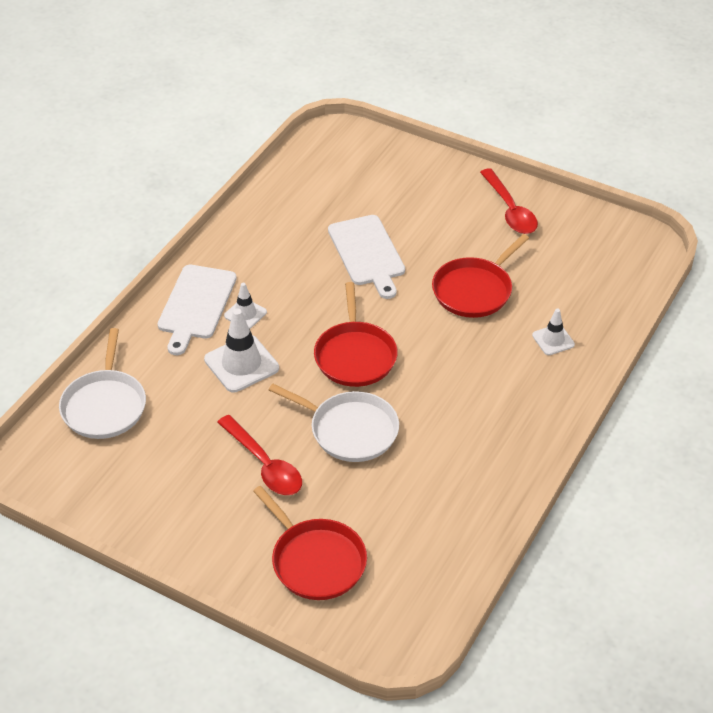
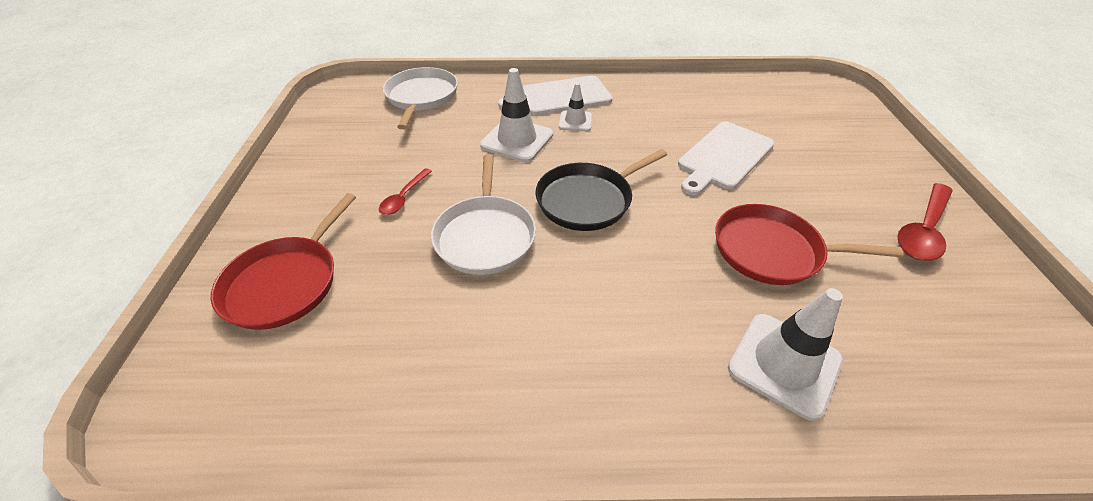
camera: 60 degrees right, 0 degrees up
(105, 405) = (421, 97): white pan -> white pan turned 120 degrees clockwise
(264, 464) = (404, 197): red spoon -> red spoon, size x0.59
(355, 355) = (588, 200): red pan -> black pan
(553, 340) = (784, 364): white traffic cone -> white traffic cone, size x1.73

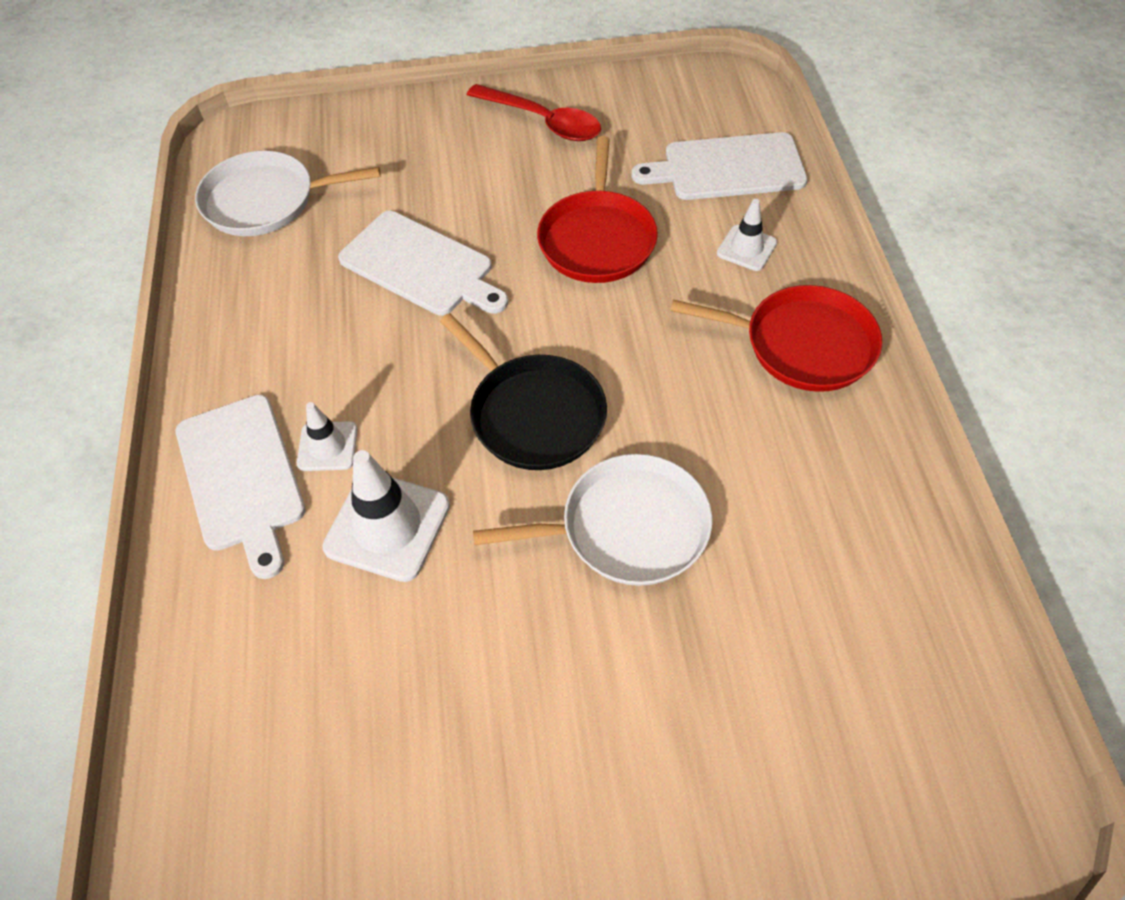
camera: 95 degrees left, 10 degrees up
(286, 282) = (775, 773): red pan -> red pan (802, 344)
(404, 197) = (561, 666): red spoon -> none
(421, 97) = (226, 739): white pan -> white pan (266, 201)
(784, 364) = (746, 248): white traffic cone -> white traffic cone, size x0.58
(915, 371) = (727, 168): none -> white cutting board

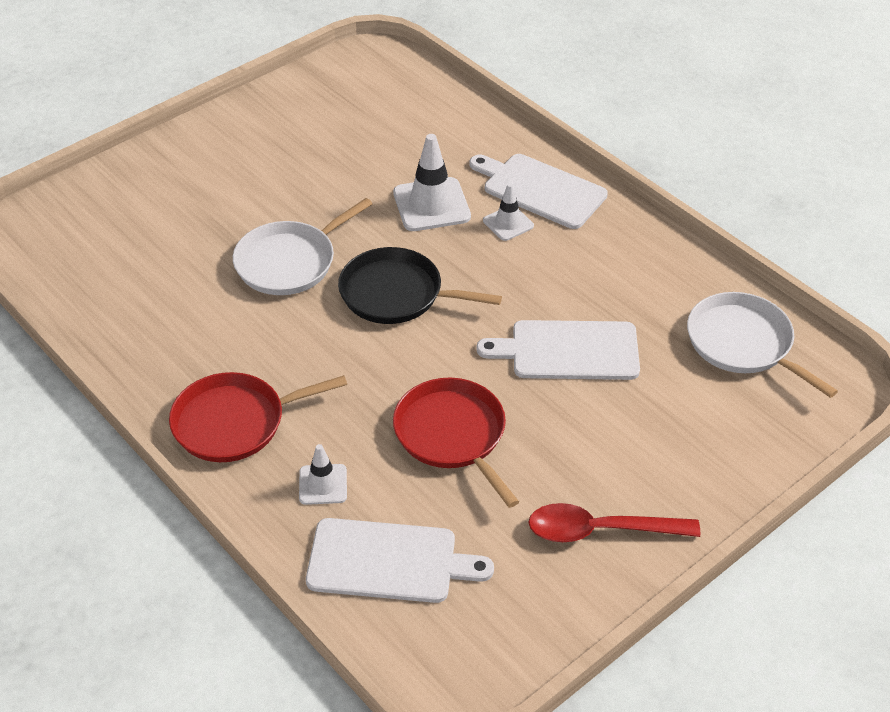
camera: 145 degrees right, 10 degrees down
(266, 201) = (743, 344): white pan -> white pan turned 90 degrees counterclockwise
(727, 168) = (389, 561): white cutting board -> white cutting board turned 45 degrees clockwise

